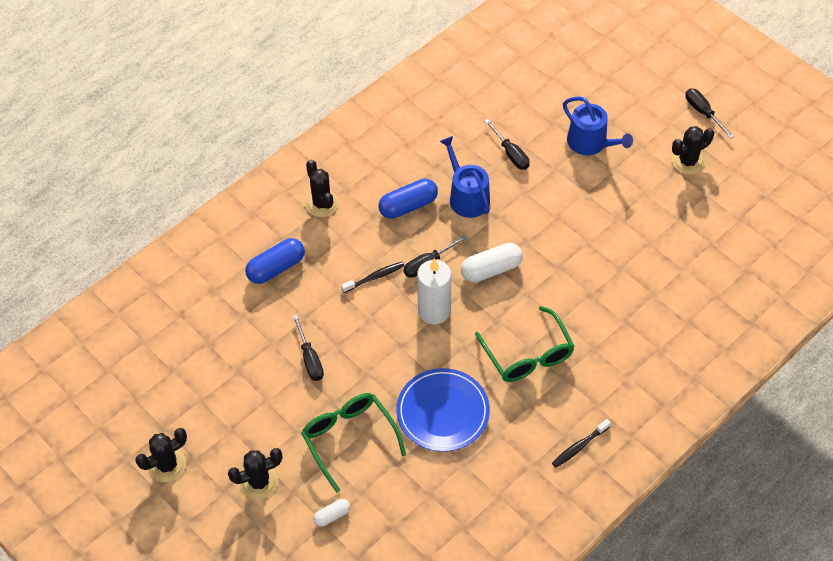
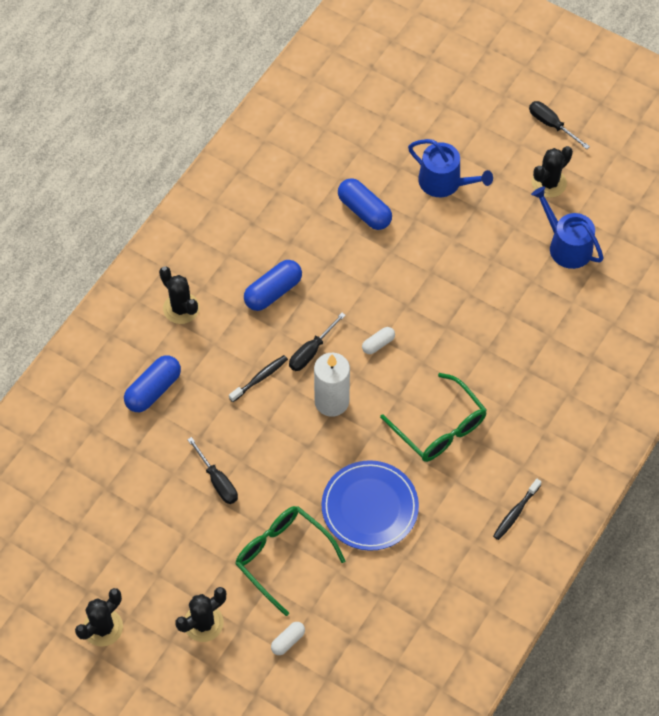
camera: 15 degrees left, 5 degrees up
(466, 197) = (331, 269): blue watering can -> blue watering can (566, 246)
(491, 269) = (378, 344): white capsule -> white capsule, size x0.55
(510, 153) = (364, 211): black screwdriver -> blue capsule

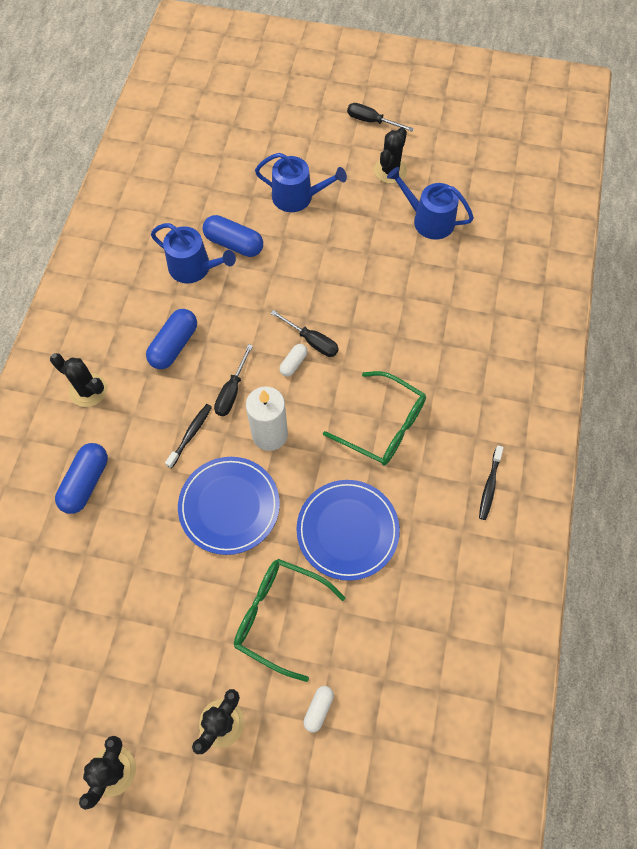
camera: 20 degrees left, 5 degrees up
(217, 481) = (183, 556): black screwdriver -> black screwdriver (312, 341)
(272, 452) = (229, 506): none -> blue plate
(318, 223) = (194, 268): none -> blue watering can

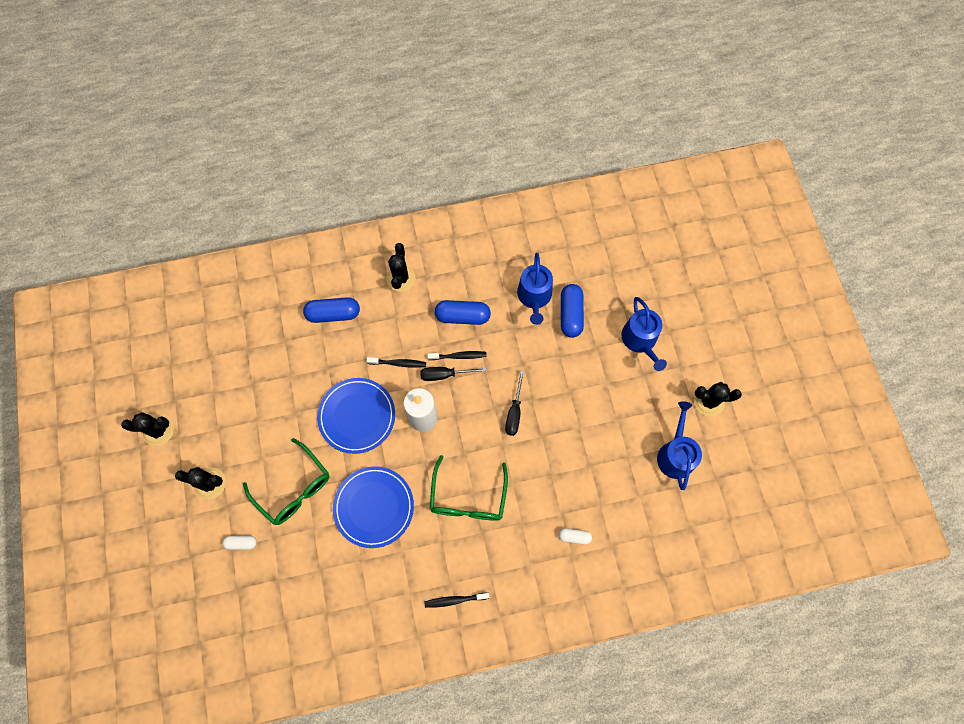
camera: 65 degrees right, 5 degrees up
(218, 368) = (459, 356): none -> black toothbrush
(280, 616) = (293, 488): green glasses -> green glasses turned 135 degrees clockwise
(293, 363) = (489, 407): white capsule -> white capsule (574, 536)
(371, 121) = (752, 364): black screwdriver -> none

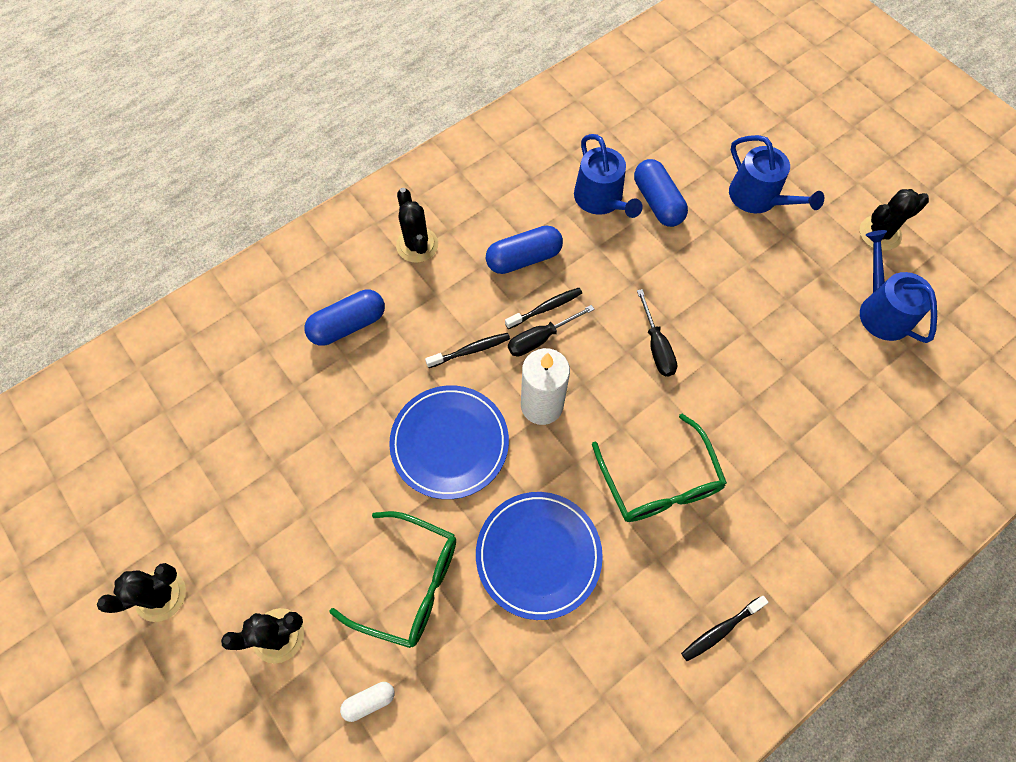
camera: 25 degrees left, 5 degrees down
(574, 536) = (824, 468): white capsule -> none

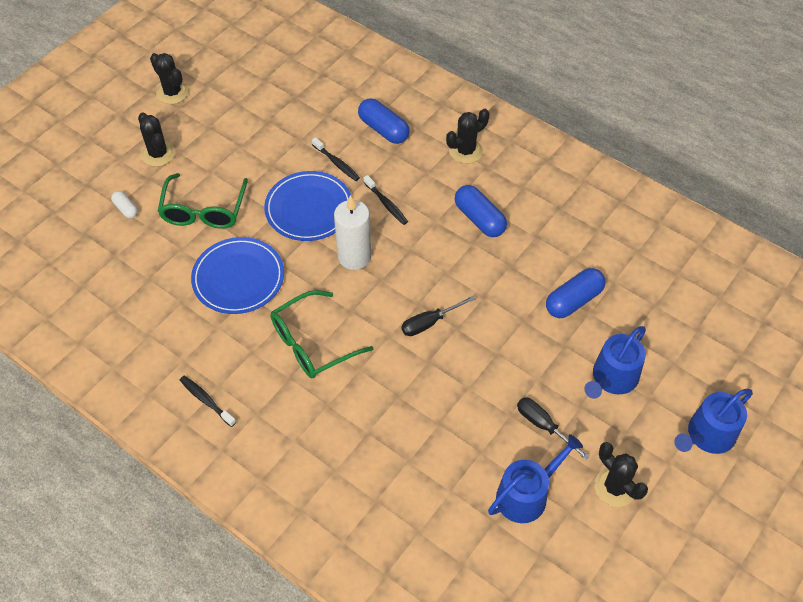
camera: 75 degrees right, 10 degrees down
(540, 338) = (411, 244): black screwdriver -> black screwdriver (543, 426)
(546, 308) = (439, 242): black toothbrush -> black toothbrush (337, 163)
(601, 199) = (558, 260): blue watering can -> blue watering can (707, 435)

